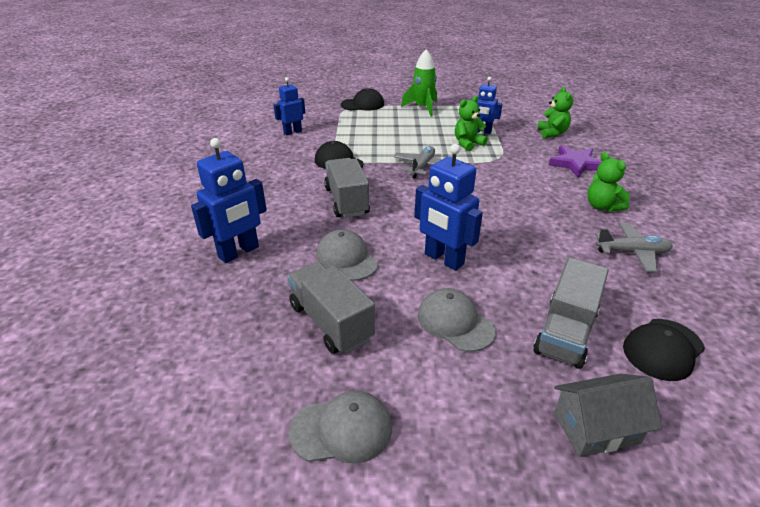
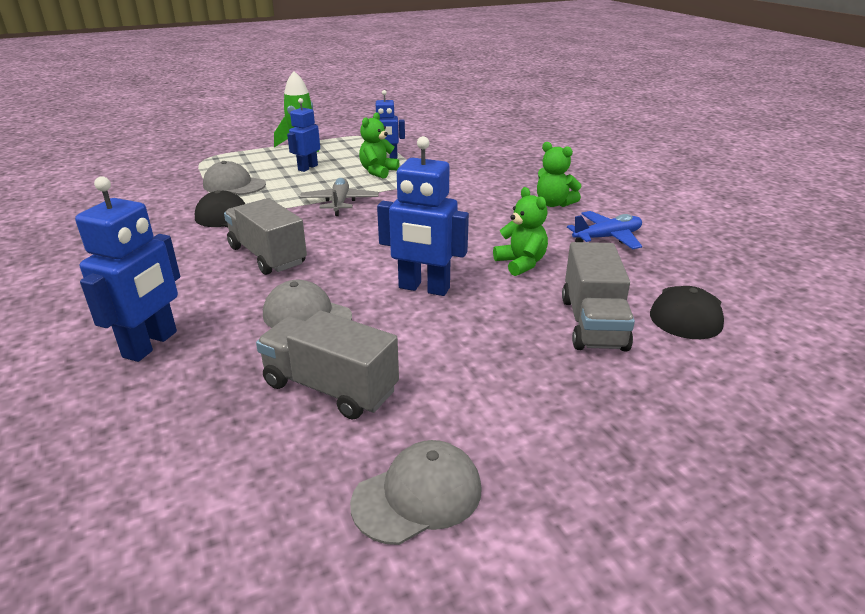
camera: 25 degrees left, 5 degrees down
(292, 132) = (144, 196): blue robot -> blue robot (307, 168)
(362, 104) = (223, 152): black cap -> none
(455, 322) = (476, 346): grey cap -> grey cap (234, 185)
(552, 133) = (462, 147): green teddy bear -> green teddy bear (521, 263)
(576, 164) = (504, 171): purple star -> none
(596, 428) = (675, 399): grey house -> none
(632, 252) = (607, 238): grey plane -> blue plane

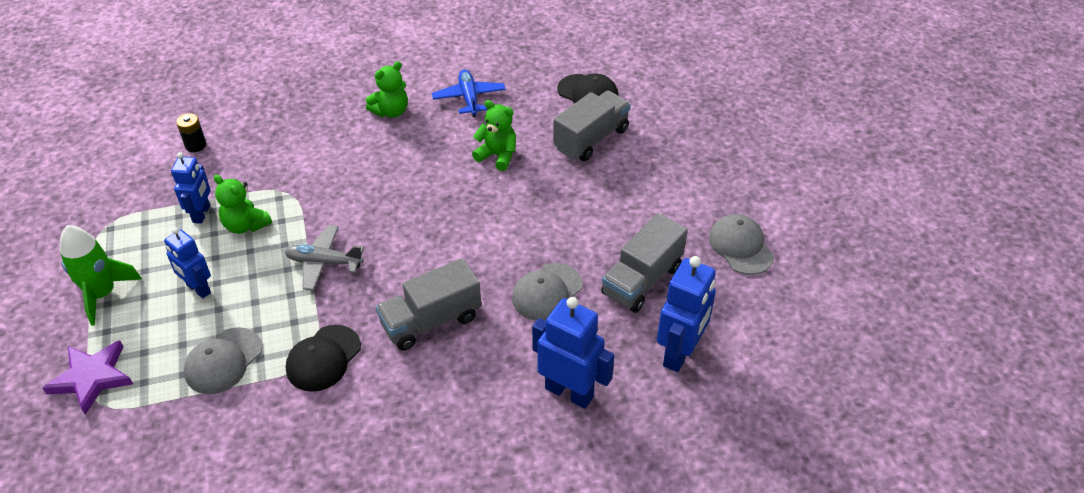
camera: 80 degrees left, 15 degrees up
(227, 154) = (92, 378): none -> purple star
(424, 288) = (522, 218): blue robot -> blue robot (680, 353)
(461, 145) = (195, 145): none -> black battery
(521, 263) = (497, 156): green teddy bear -> green teddy bear turned 45 degrees clockwise
(593, 323) = (591, 139): grey truck -> grey truck turned 60 degrees counterclockwise

